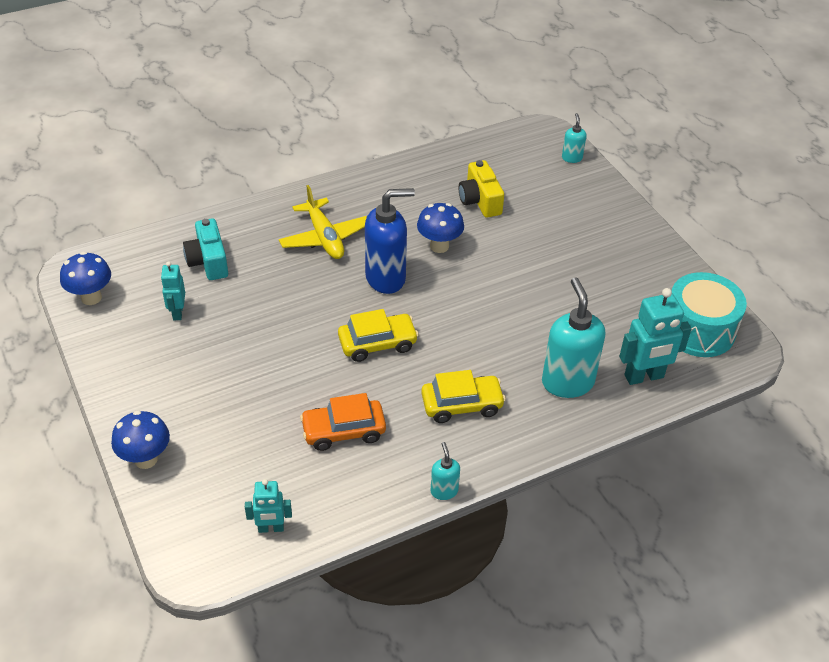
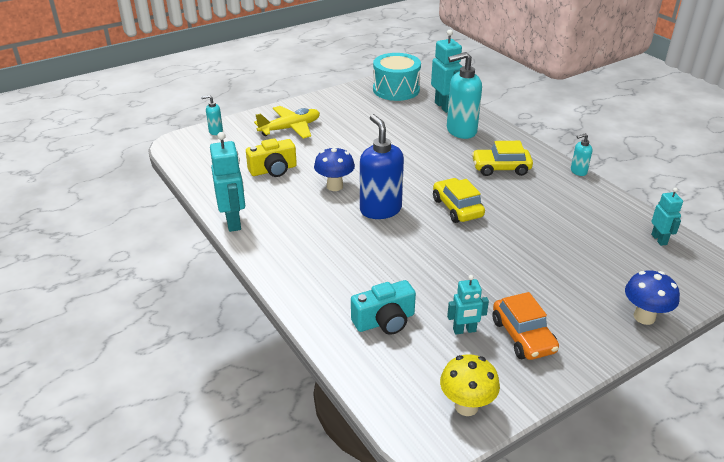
camera: 95 degrees left, 10 degrees down
(91, 297) = (466, 406): blue mushroom -> yellow mushroom
(324, 237) = (334, 248): yellow plane -> yellow plane (290, 128)
(343, 431) = (553, 216): orange car -> orange car (523, 336)
(384, 172) = (233, 222): none -> turquoise robot
(462, 405) = (500, 168): yellow car -> yellow car turned 75 degrees counterclockwise

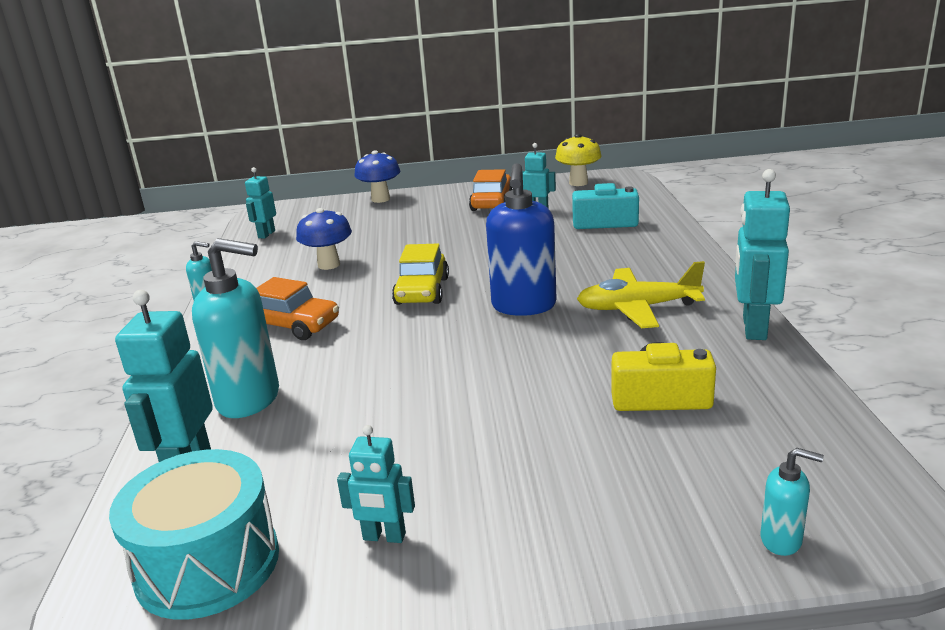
camera: 150 degrees left, 10 degrees down
(290, 128) = (578, 496): yellow plane -> yellow plane (637, 308)
(334, 186) = (565, 348): blue mushroom -> blue mushroom (329, 265)
(348, 106) = (384, 537): none -> turquoise robot
(500, 168) = (293, 325): yellow car -> orange car

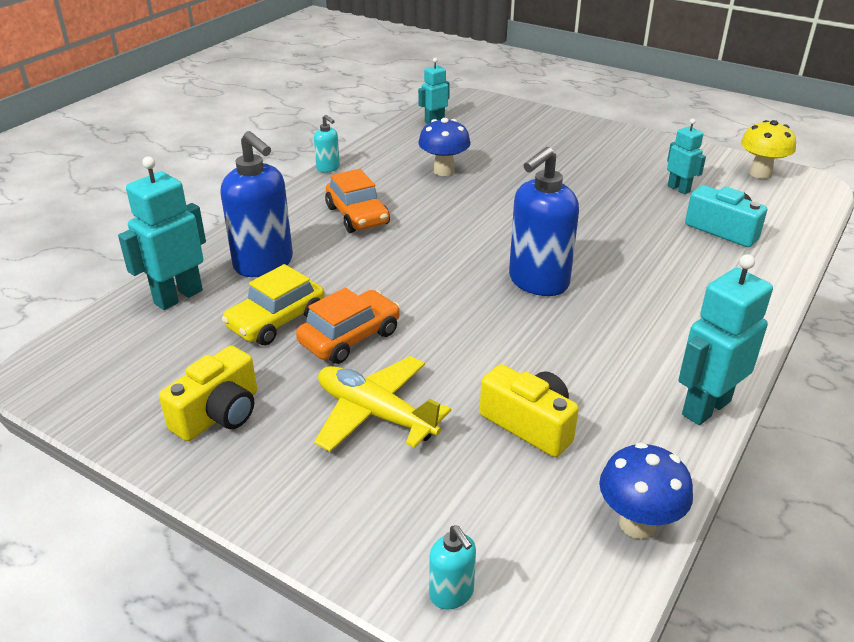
camera: 35 degrees right, 10 degrees up
(207, 564) = (117, 370): turquoise drum -> none
(249, 399) = (264, 264): turquoise soap dispenser -> blue soap dispenser
(380, 199) = (560, 120): blue mushroom -> blue mushroom (637, 524)
(384, 537) = (219, 414): turquoise robot -> yellow camera
(422, 291) = (480, 229): yellow car -> yellow car (276, 320)
(492, 202) = (649, 163): orange car -> orange car (350, 337)
(637, 308) = (629, 332): yellow plane -> yellow plane (375, 414)

